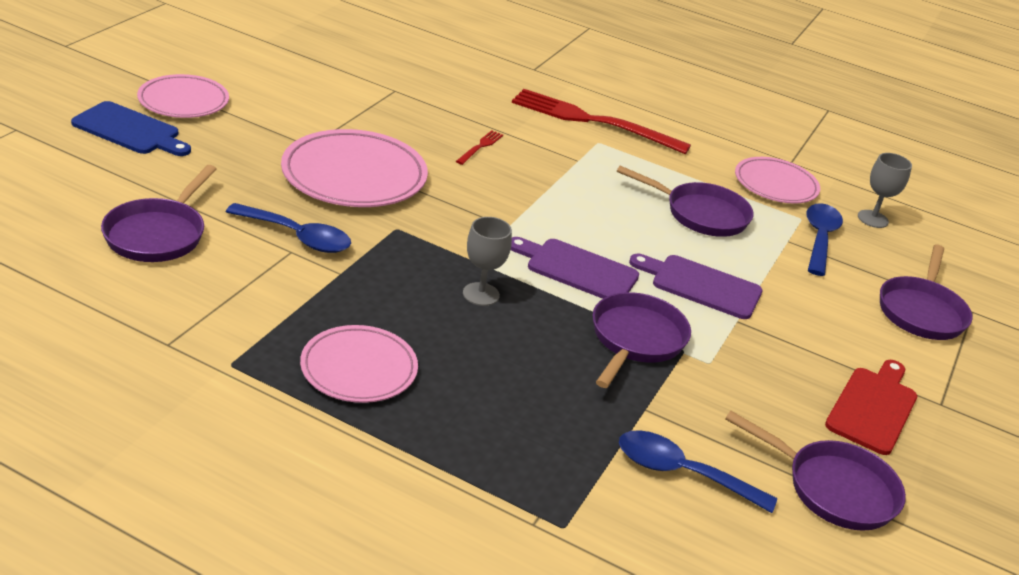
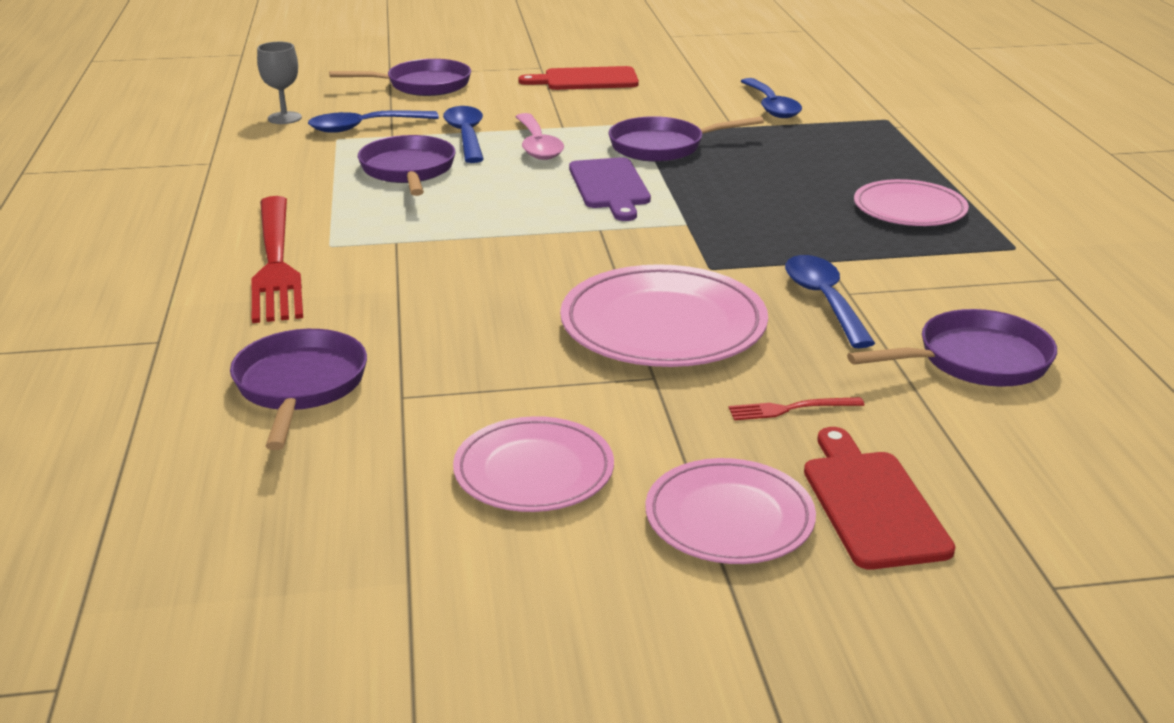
camera: 120 degrees left, 5 degrees down
(130, 130) = (871, 503): blue cutting board -> red cutting board
(480, 147) = (462, 293): red fork -> red fork (790, 409)
(481, 294) = (726, 205): grey goblet -> none
(701, 286) = (537, 146): purple cutting board -> pink spoon
(757, 268) = (466, 136): none -> blue spoon
(775, 184) = (281, 158): pink plate -> pink plate (534, 471)
(833, 489) = (694, 76): purple pan -> purple pan (300, 386)

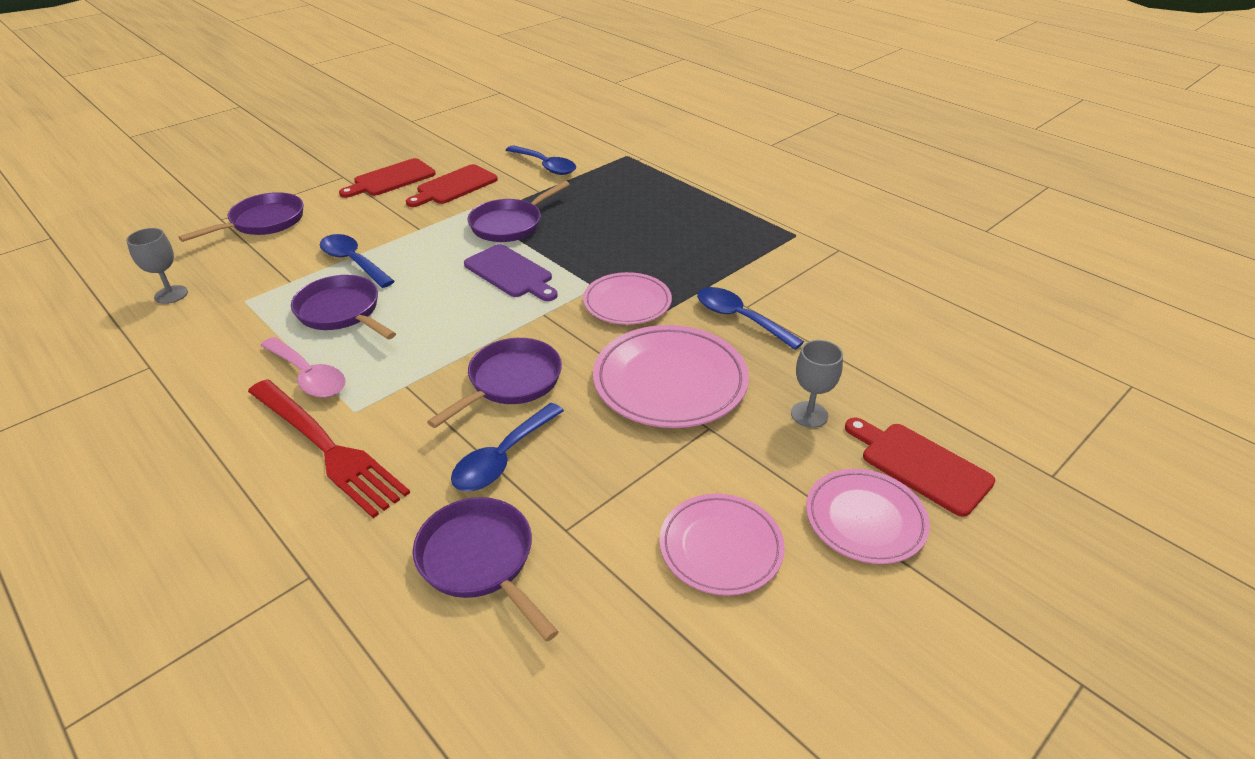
camera: 35 degrees left, 10 degrees up
(364, 127) = (256, 281): blue spoon -> blue spoon (503, 458)
(537, 146) = (419, 253): pink spoon -> pink spoon (308, 376)
(644, 101) = (454, 186): none -> red cutting board
(790, 409) = (809, 414): red fork -> grey goblet
(909, 209) = (712, 225): pink plate -> pink plate (627, 302)
(975, 361) = (861, 330): purple pan -> purple pan (511, 382)

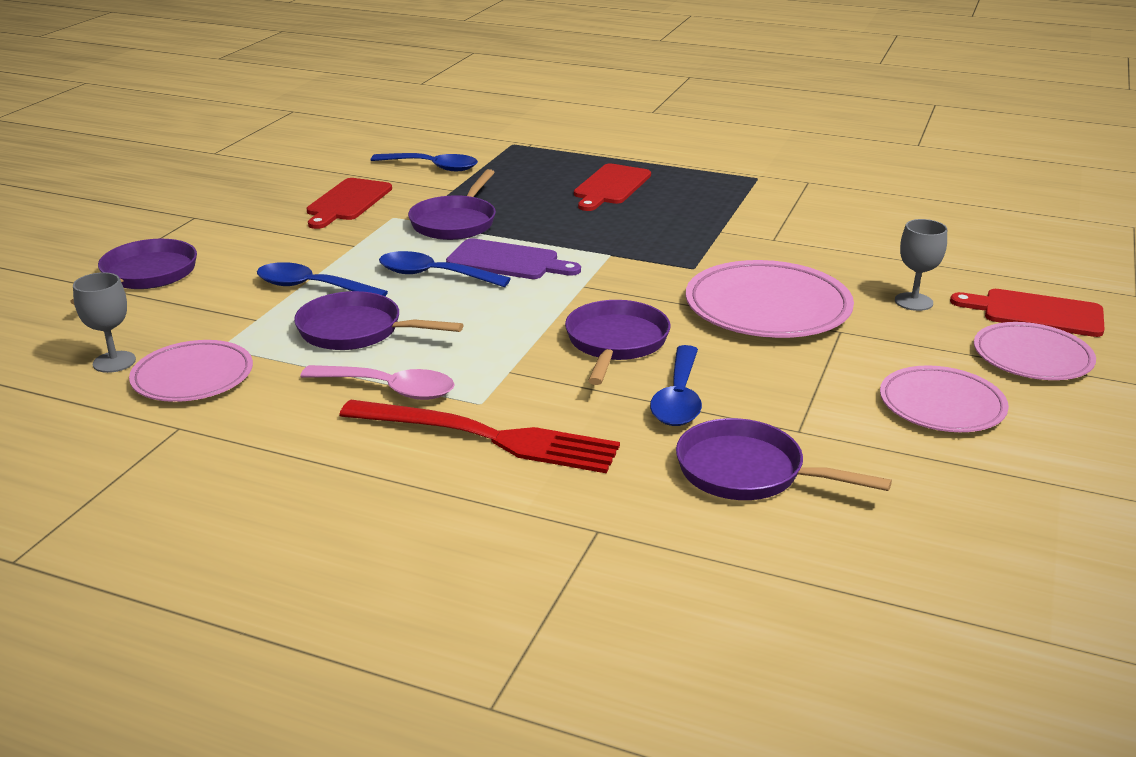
camera: 25 degrees left, 10 degrees down
(391, 179) = (260, 209): red cutting board -> red cutting board (611, 187)
(627, 302) = (657, 259): pink plate -> pink plate (193, 377)
(739, 318) = (777, 249): blue spoon -> blue spoon (434, 275)

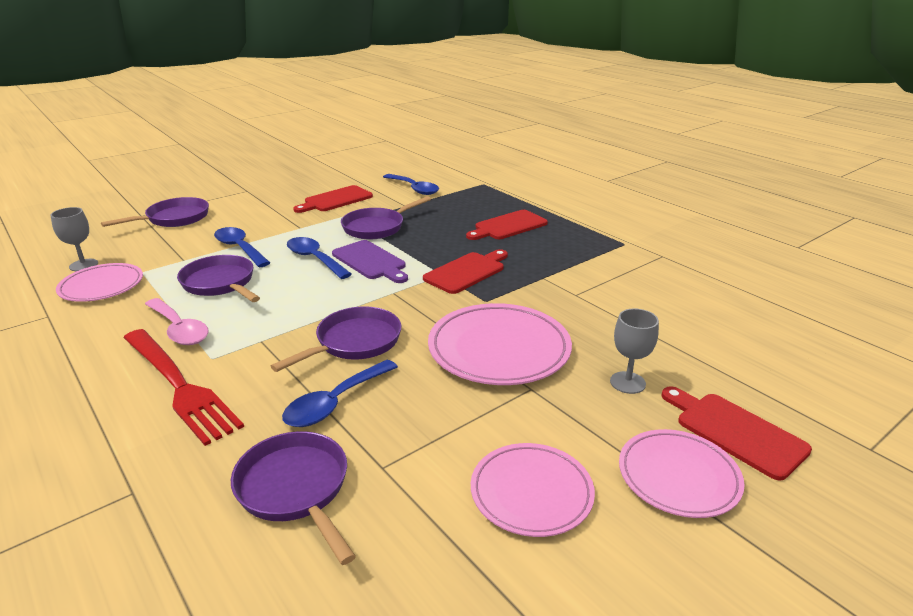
camera: 30 degrees right, 0 degrees up
(633, 245) = (467, 272): none -> red cutting board

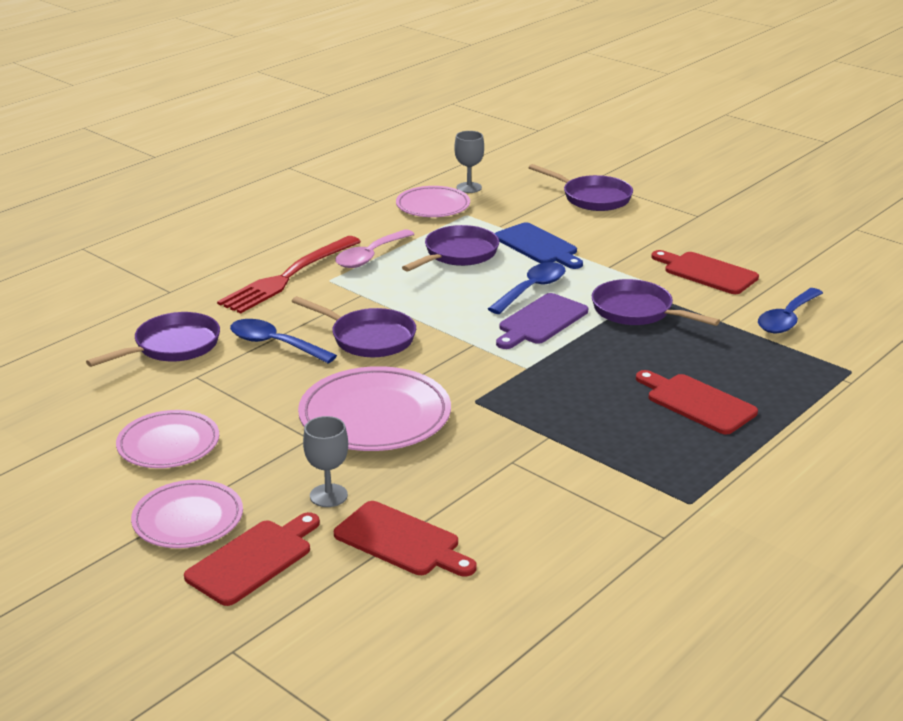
camera: 80 degrees right, 0 degrees up
(239, 248) = (538, 246): blue spoon -> blue cutting board
(467, 272) = (541, 383): red cutting board -> red cutting board (402, 541)

